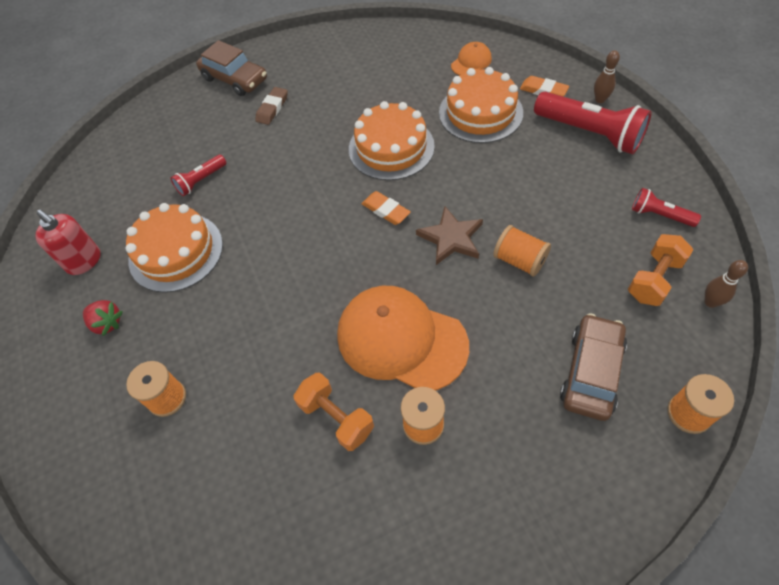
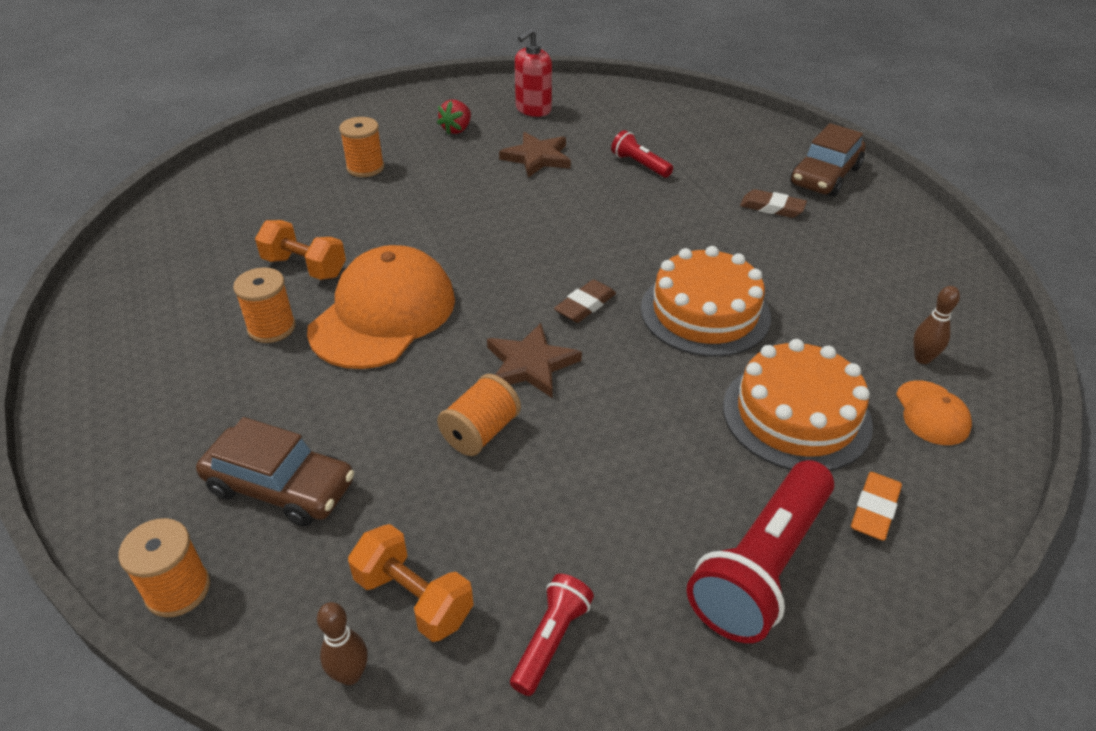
camera: 85 degrees right, 15 degrees down
(176, 252) = (537, 158): orange cake -> brown star
(336, 418) = (304, 267): orange dumbbell -> orange dumbbell turned 75 degrees clockwise
(386, 210) = (585, 305): orange eraser -> brown eraser
(471, 62) = (932, 413): orange cap -> orange cap turned 45 degrees clockwise
(600, 99) = (866, 601): brown bowling pin -> brown bowling pin (922, 358)

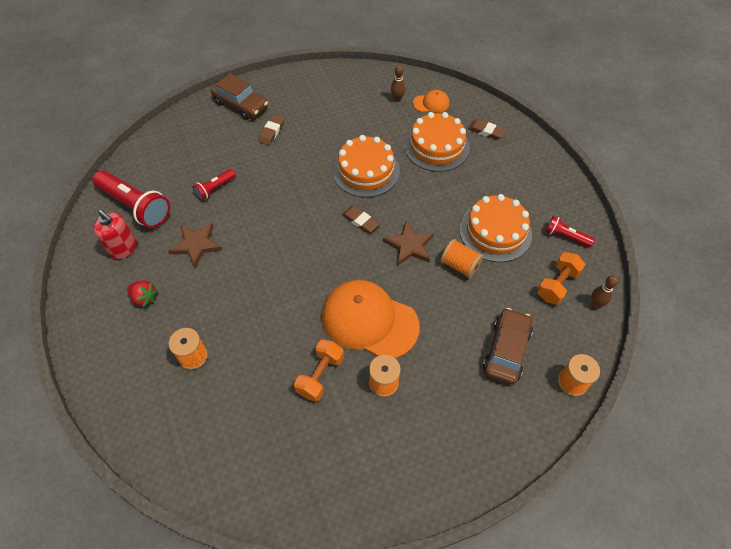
camera: 90 degrees left, 15 degrees up
(564, 497) = (495, 231): none -> orange cake
(761, 566) = (519, 169): red flashlight -> red flashlight (135, 206)
(874, 510) = (486, 131): orange eraser -> brown eraser

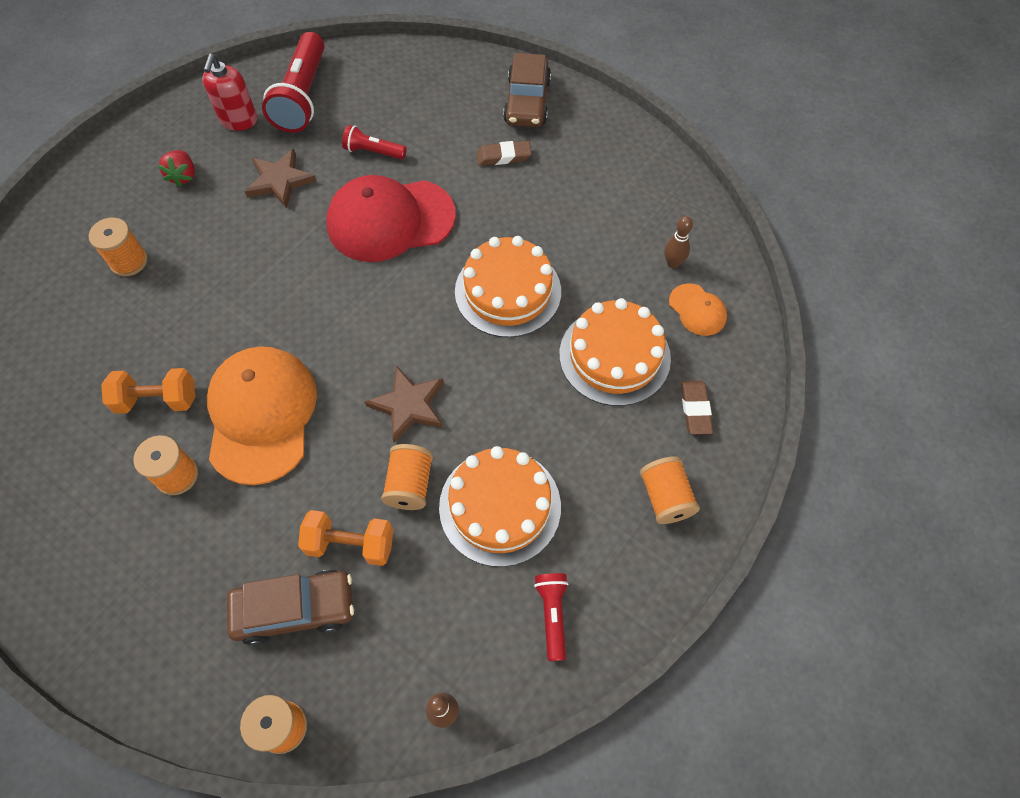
camera: 60 degrees right, 5 degrees up
(275, 202) = (390, 220): none -> red cap
(360, 221) = (416, 327): brown eraser -> none
(527, 165) = (665, 497): none -> orange spool
(557, 285) = (449, 637): orange dumbbell -> orange dumbbell (350, 544)

